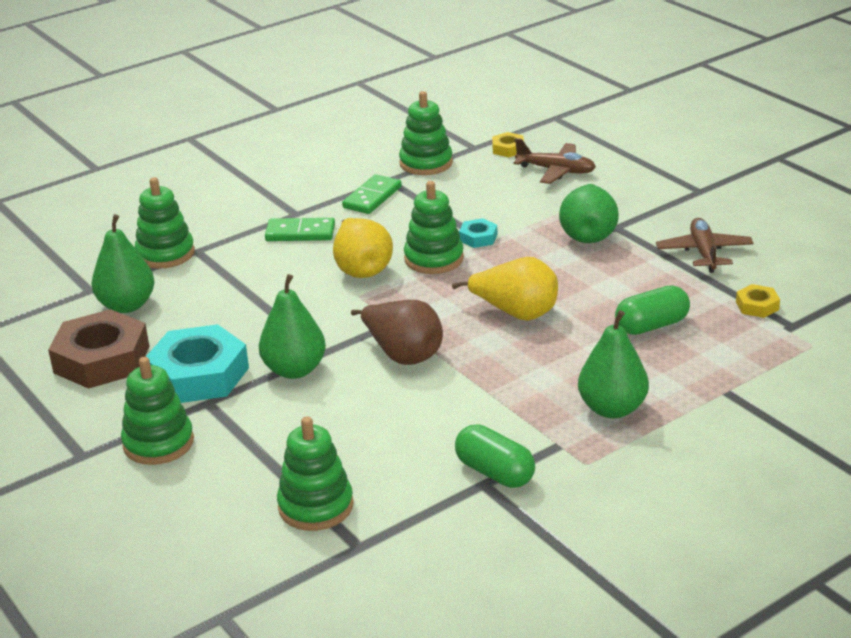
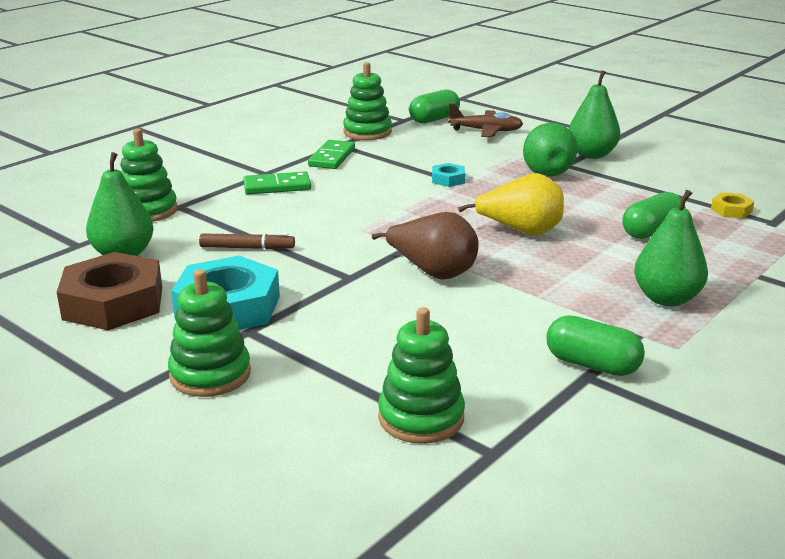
camera: 15 degrees left, 5 degrees down
(241, 308) = (247, 248): none -> brown marker
(294, 370) = (329, 294): green pear -> green pear (591, 155)
(362, 269) = (352, 209): yellow pear -> none
(434, 259) = (416, 197): green stacking toy -> none
(508, 149) = (434, 119): yellow nut -> green capsule
(704, 253) = (655, 177): brown plane -> none

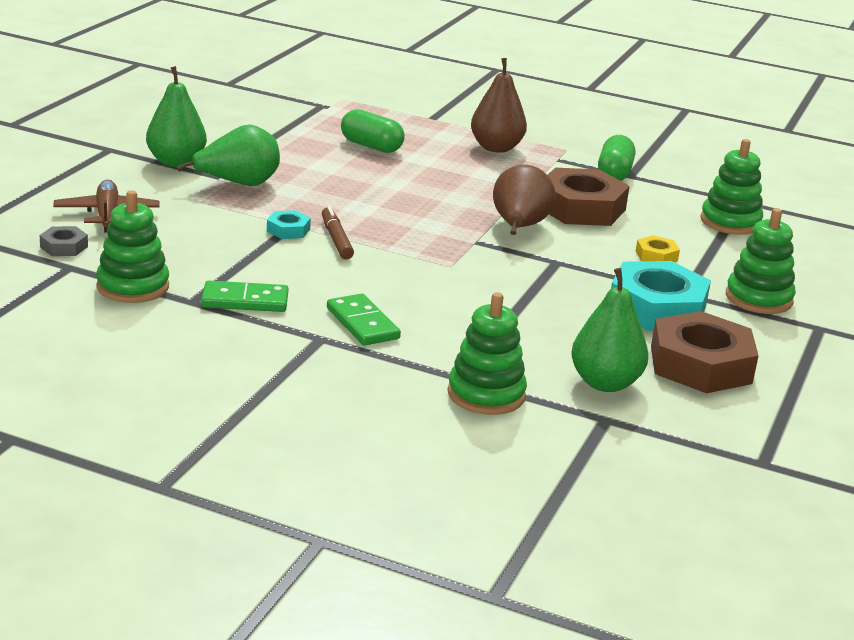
camera: 110 degrees left, 0 degrees up
(247, 248) = (536, 317): brown marker -> brown marker (336, 239)
(434, 119) = (64, 247): green capsule -> grey nut
(480, 317) = (581, 208): none -> brown nut
(521, 231) = (406, 195): yellow pear -> none
(666, 299) = (496, 148): green pear -> brown pear
(731, 210) = (304, 116): yellow nut -> yellow nut (656, 256)

